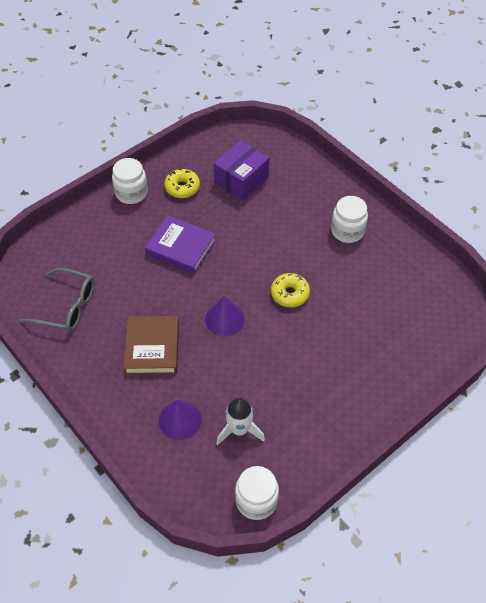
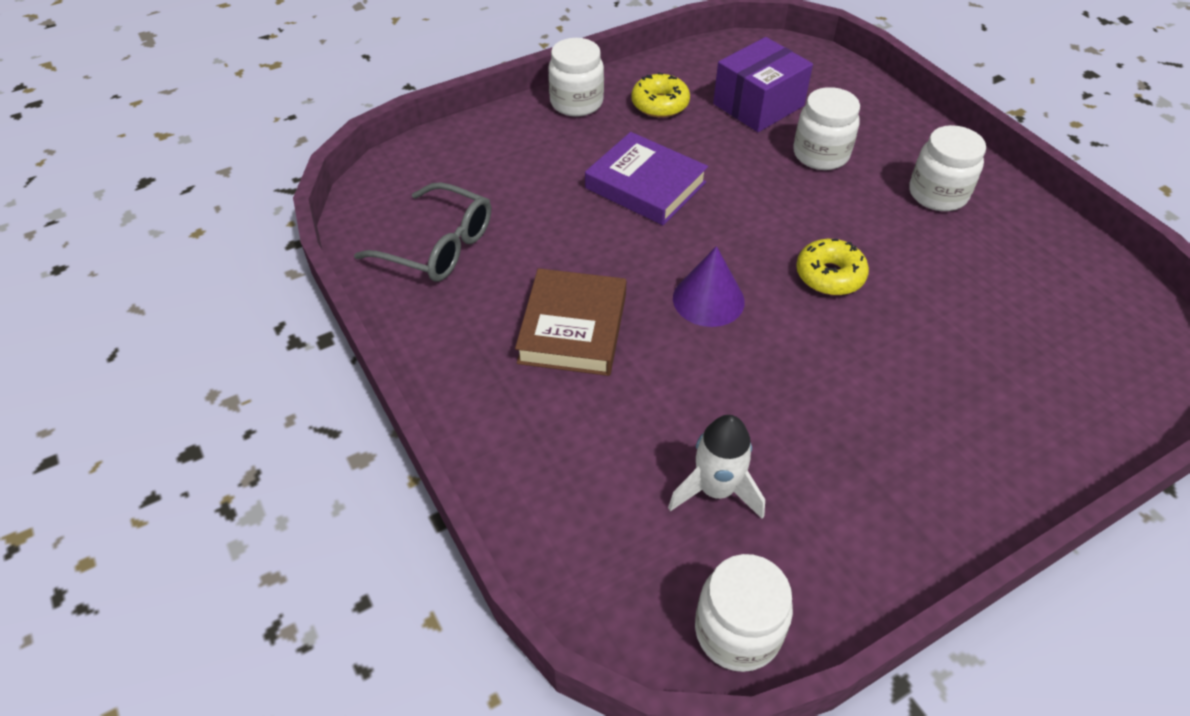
camera: 10 degrees right, 5 degrees down
(180, 420) = (604, 455): purple cone -> none
(280, 212) = (820, 154): none -> white jar

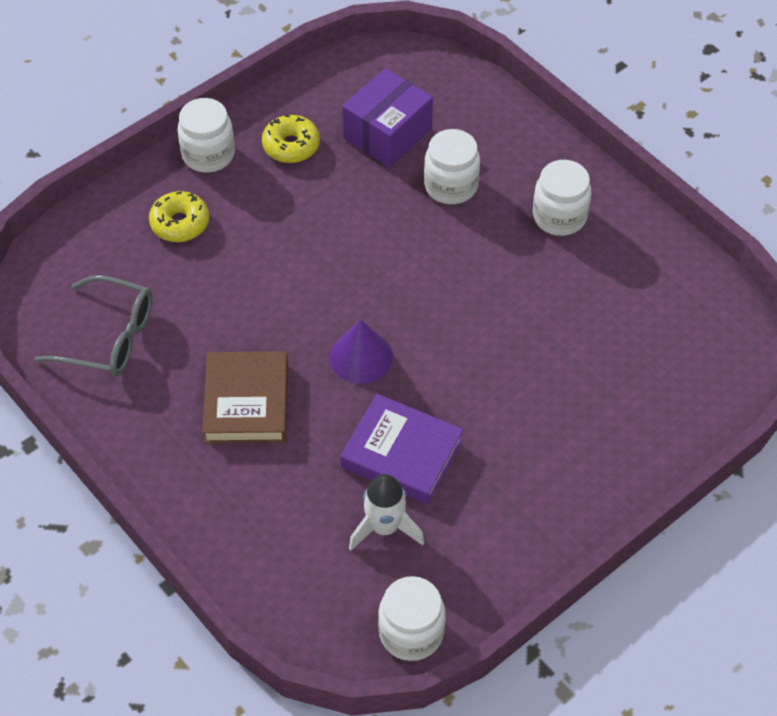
camera: 10 degrees left, 5 degrees up
(645, 185) = (290, 244): purple book -> purple book (401, 453)
(829, 275) = (465, 317): yellow donut -> yellow donut (180, 223)

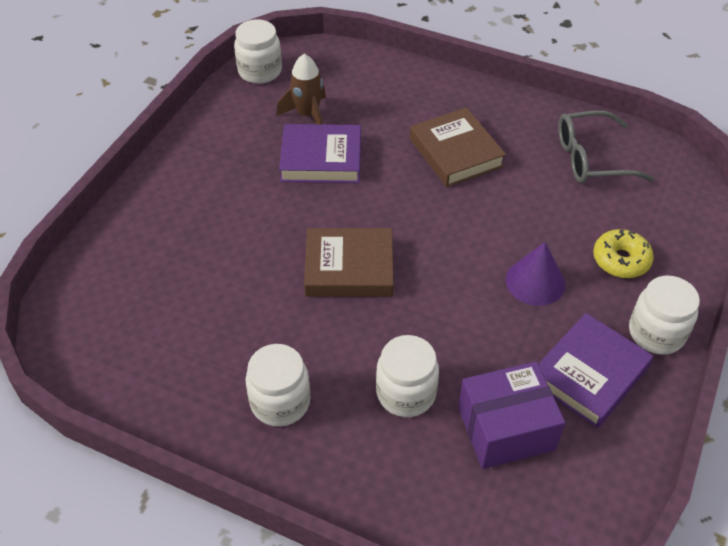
camera: 155 degrees right, 5 degrees down
(291, 146) = (589, 374): yellow donut -> purple book
(361, 357) = (392, 211): purple cone -> purple cone (535, 281)
(385, 527) = (308, 115): white rocket -> brown rocket
(387, 134) = (506, 428): purple box -> purple box turned 60 degrees clockwise
(439, 311) = (349, 268): none -> brown book

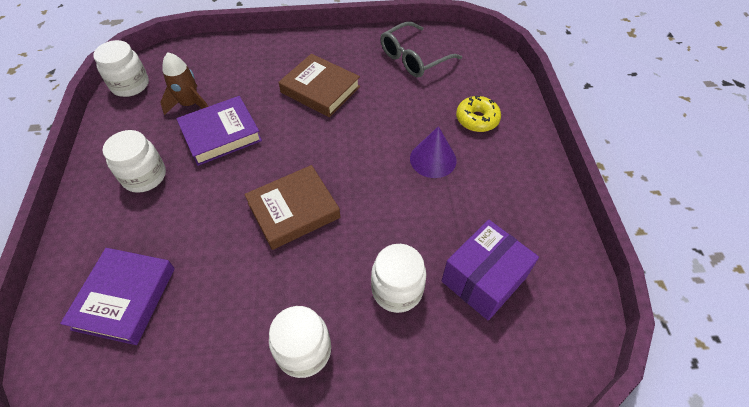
camera: 30 degrees left, 5 degrees up
(589, 374) = (510, 209): purple book -> purple book (124, 298)
(656, 333) = (531, 159): white jar -> white jar (144, 176)

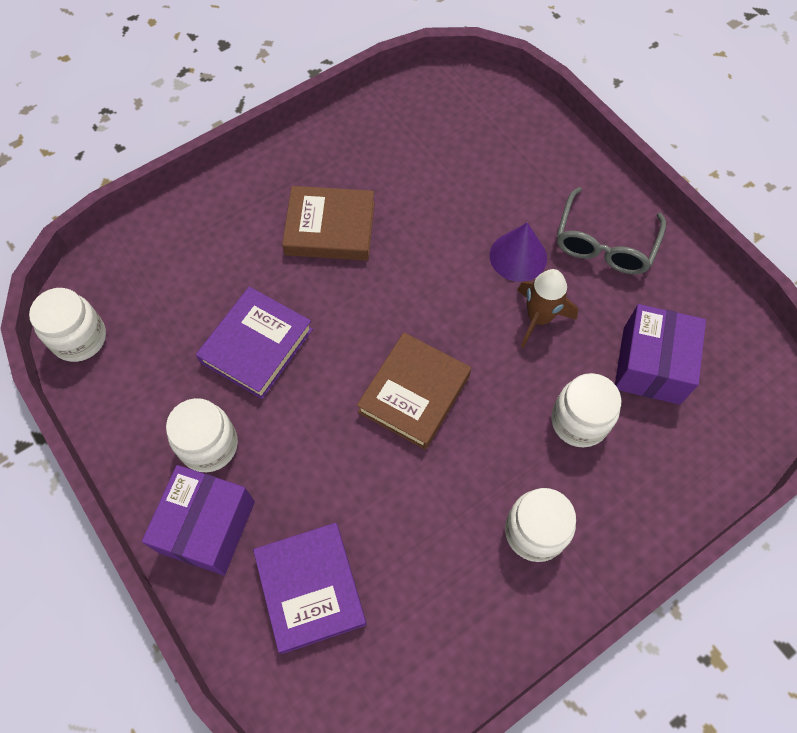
camera: 30 degrees left, 10 degrees up
(101, 223) = (207, 526): none -> purple box
(190, 104) = (184, 326): brown rocket -> brown rocket (538, 318)
(413, 58) = (409, 133): grey glasses -> grey glasses (604, 243)
(477, 119) = (532, 183): yellow donut -> none

